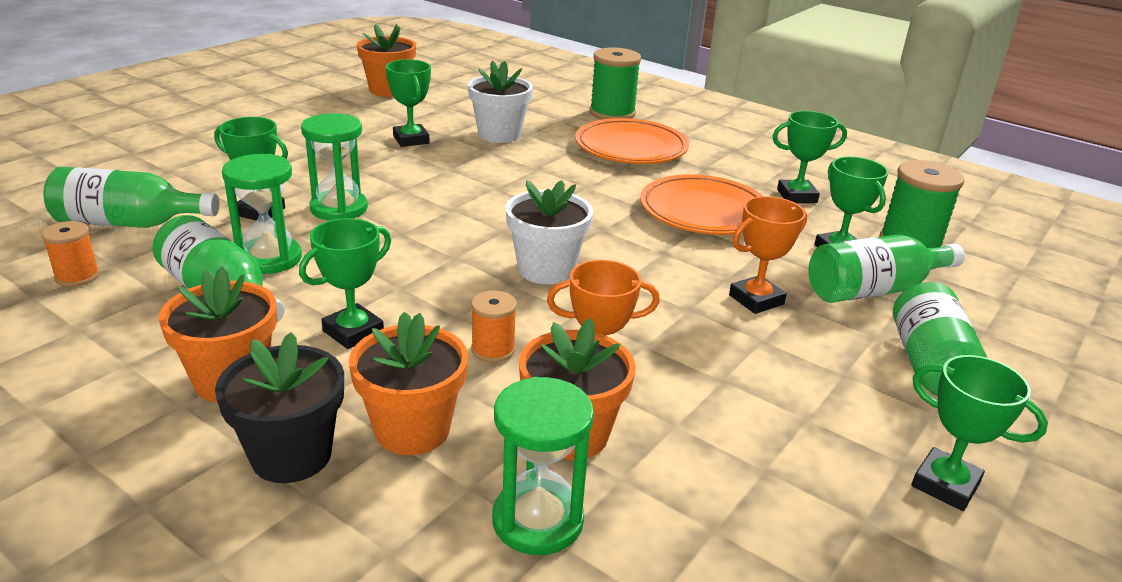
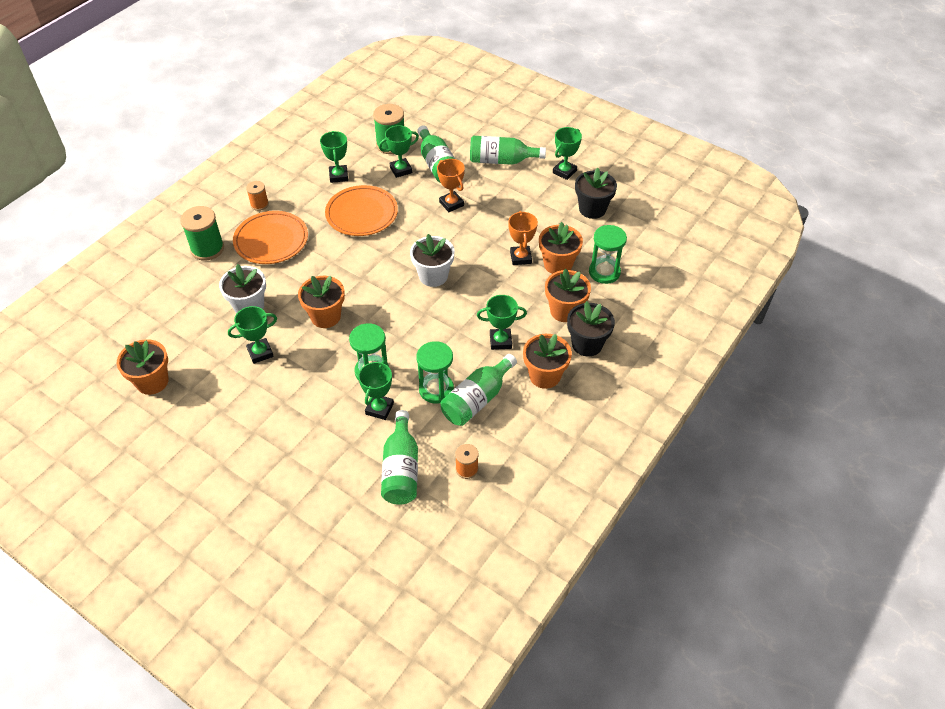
camera: 90 degrees left, 20 degrees up
(353, 332) = (500, 341): green trophy -> green trophy turned 45 degrees counterclockwise
(467, 179) = (325, 316): none -> orange flower pot
(493, 350) = (506, 291): orange spool -> orange spool (259, 204)
(799, 527) = (592, 209): none -> black flower pot

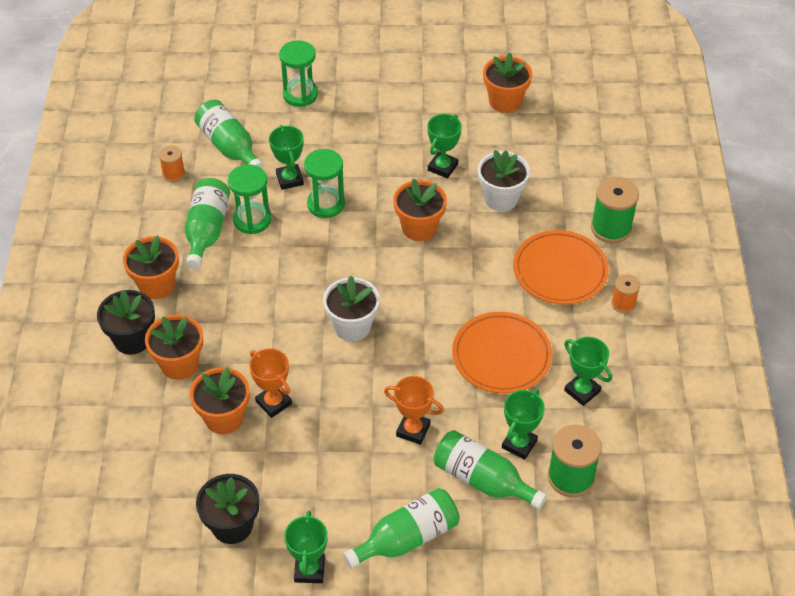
camera: 145 degrees right, 0 degrees up
(500, 341) = (225, 295): green trophy -> none
(604, 272) = (163, 438): green hourglass -> green hourglass (300, 95)

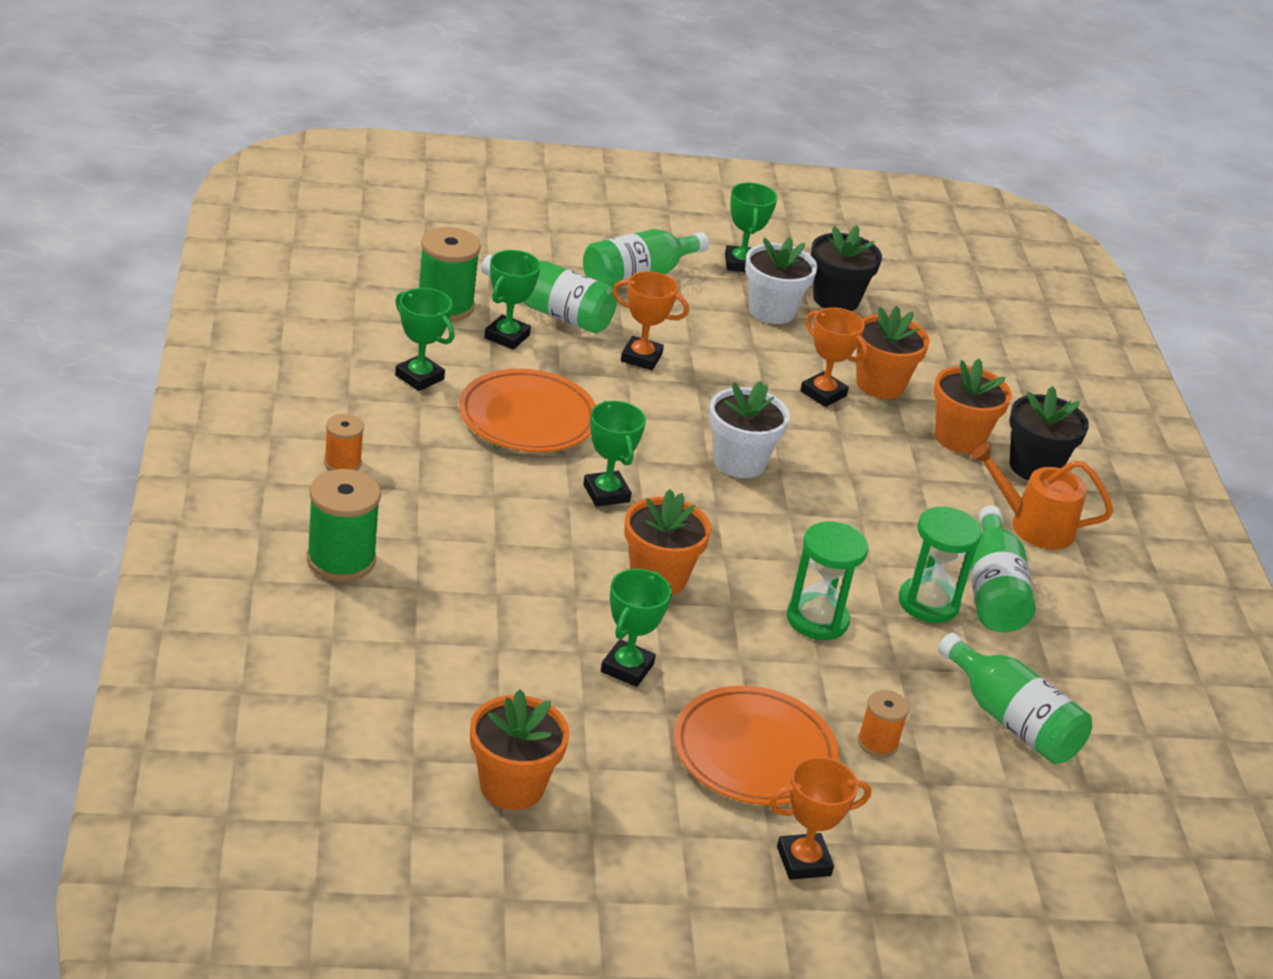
camera: 170 degrees right, 15 degrees down
(156, 285) = (1034, 526): orange flower pot -> orange watering can
(173, 174) = (1086, 679): orange spool -> orange spool (877, 743)
(289, 179) = (888, 661): green trophy -> green trophy (606, 493)
(300, 95) = (917, 816): green hourglass -> none
(364, 72) = (803, 861): none -> orange trophy
(501, 198) = (523, 613): white flower pot -> white flower pot (771, 311)
(560, 271) = (434, 508): orange plate -> orange plate (754, 753)

